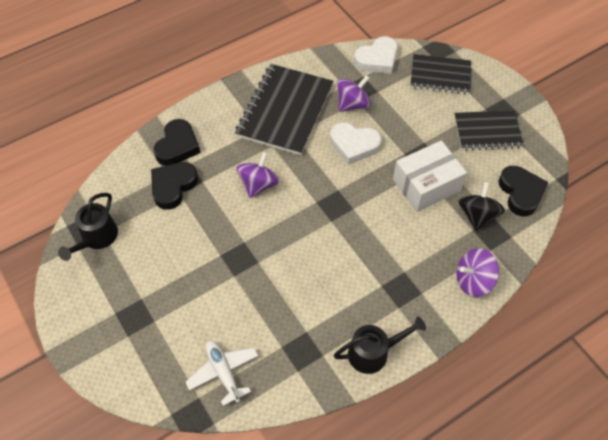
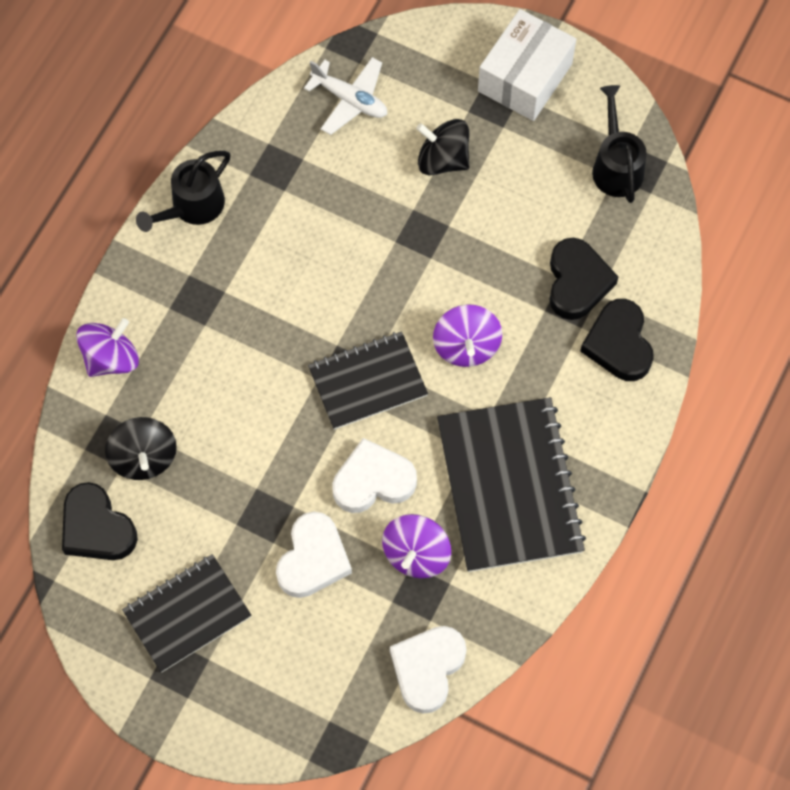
camera: 150 degrees right, 10 degrees up
(193, 297) = (443, 159): none -> black spinning top
(407, 125) = (313, 559): none -> white heart
(426, 185) = (236, 469): white box -> white box (525, 77)
(440, 75) = (309, 690): black notebook -> black notebook (367, 382)

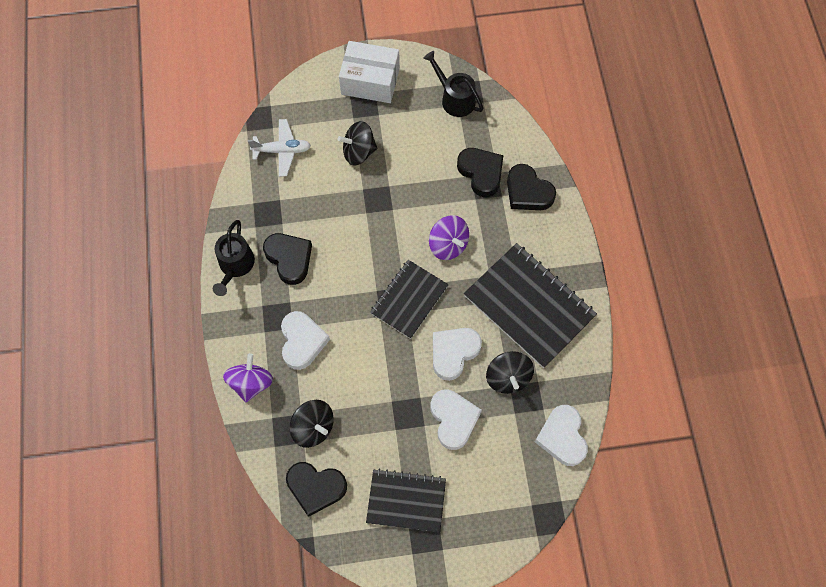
camera: 35 degrees left, 0 degrees up
(187, 614) = (406, 501): black notebook -> black notebook turned 75 degrees clockwise
(204, 348) = (302, 341): none -> white heart
(261, 239) = (289, 259): none -> black heart
(416, 554) = (508, 377): purple spinning top -> black spinning top
(525, 77) = (370, 81): white box -> white box turned 75 degrees counterclockwise

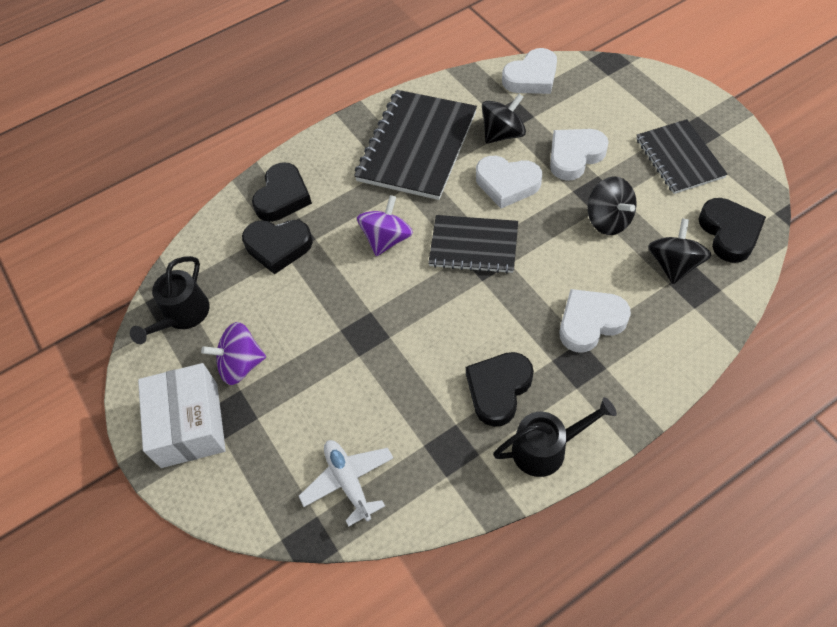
camera: 110 degrees left, 10 degrees down
(251, 383) = (674, 349): purple spinning top -> purple spinning top (241, 364)
(359, 152) = (307, 385): black spinning top -> black spinning top (608, 220)
(481, 173) = (278, 247): black heart -> black heart turned 120 degrees counterclockwise

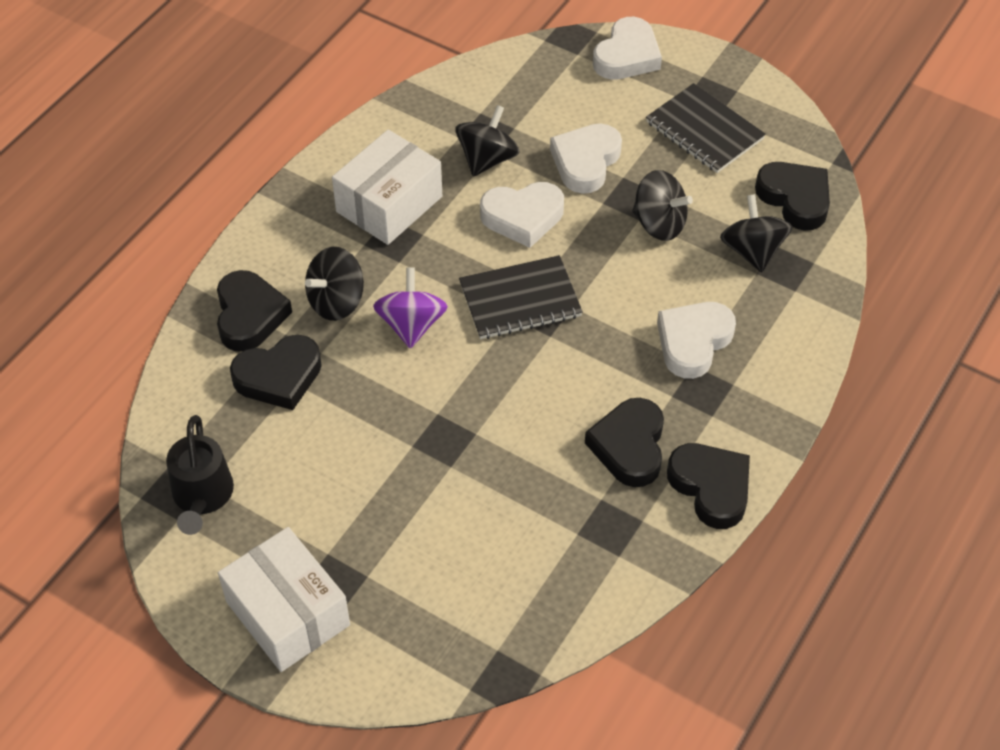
camera: 30 degrees left, 5 degrees down
(241, 364) = (312, 525): purple spinning top -> none
(345, 205) = (336, 301): none -> black spinning top
(348, 481) = (513, 601): white plane -> none
(417, 146) = (389, 204): black notebook -> white box
(531, 77) = (487, 81): white heart -> white heart (627, 56)
(546, 448) = (711, 487): black watering can -> black heart

